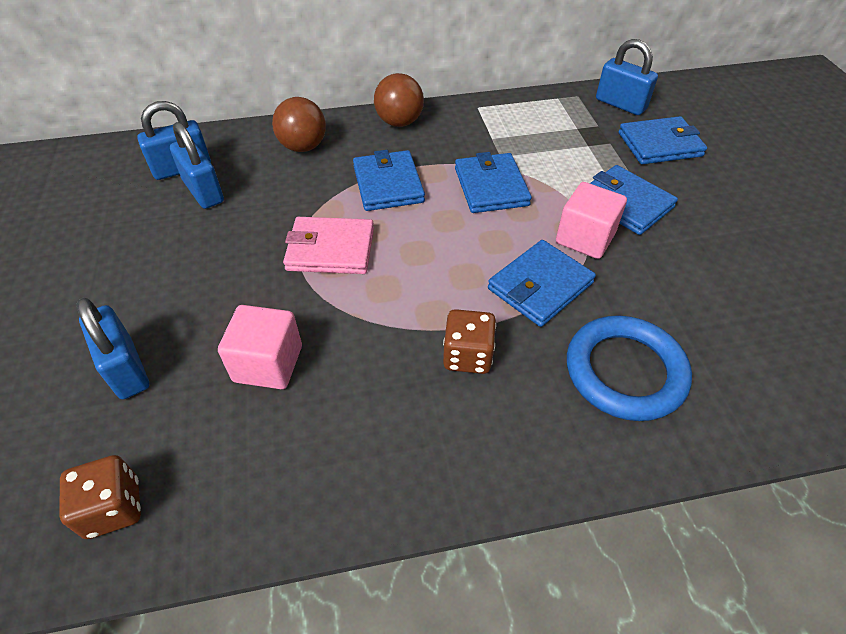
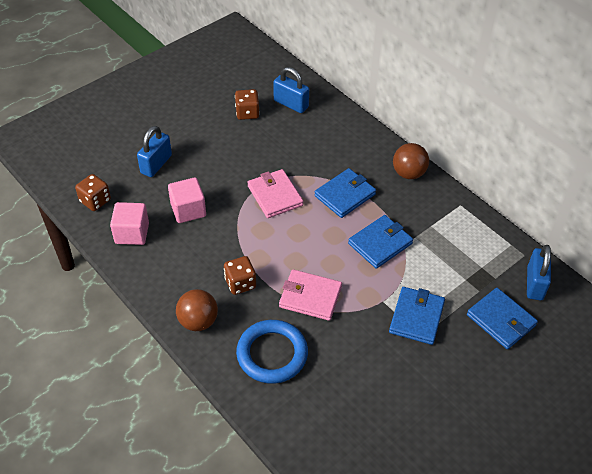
camera: 60 degrees right, 0 degrees up
(147, 215) = (247, 113): none -> brown dice
(203, 191) = (280, 123): blue padlock -> none
(303, 147) = (348, 142): brown ball -> brown ball (198, 321)
(540, 286) = (310, 297): blue wallet -> pink wallet
(585, 238) = (366, 306): pink cube -> pink cube (132, 233)

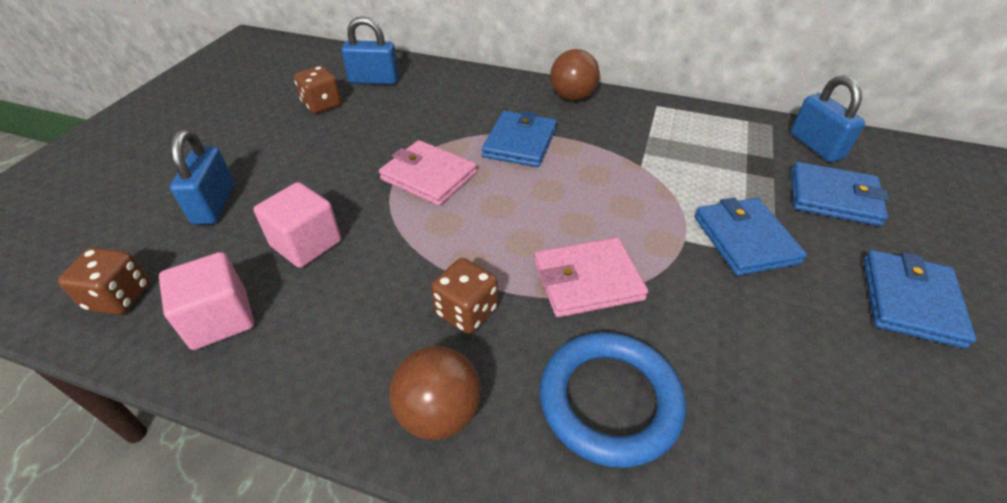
camera: 30 degrees left, 5 degrees down
(380, 244) = (613, 176): blue wallet -> blue wallet (910, 301)

